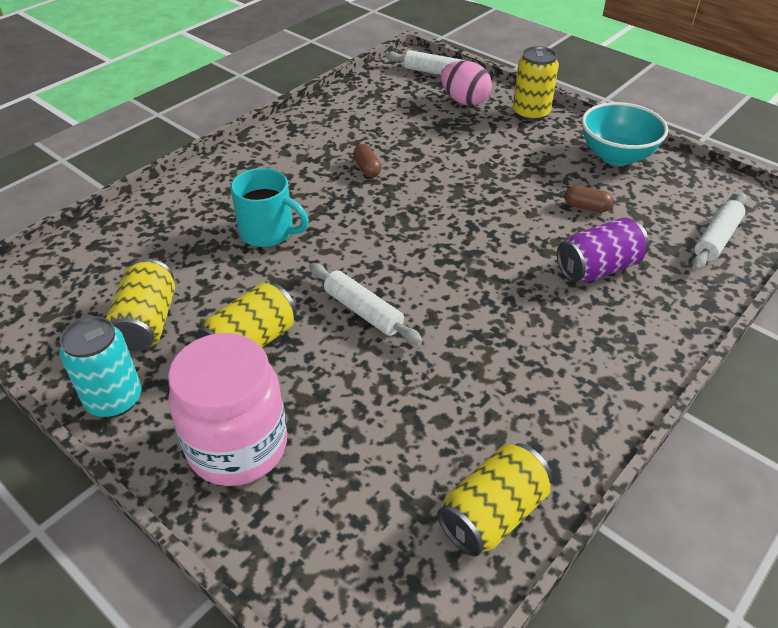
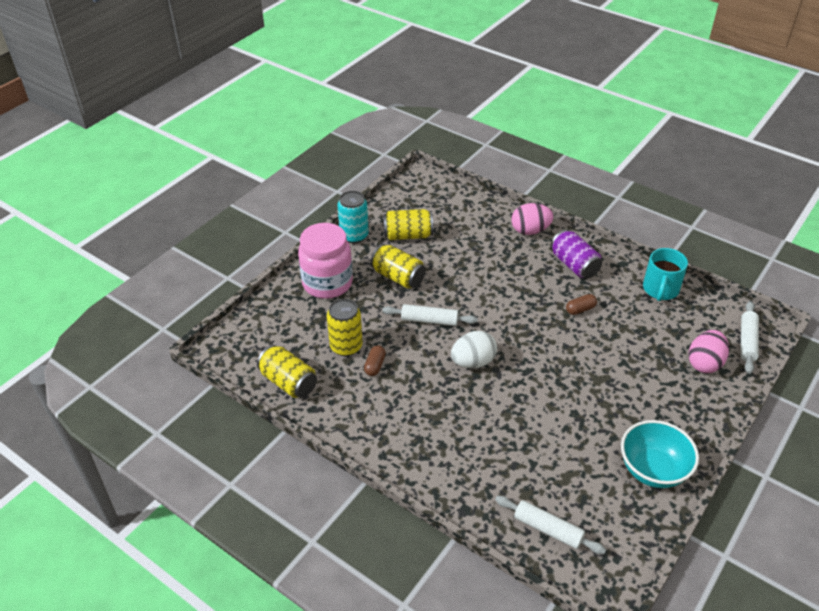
camera: 85 degrees right, 0 degrees up
(196, 190) = (530, 231): none -> pink egg
(268, 232) = (495, 269): turquoise mug -> turquoise mug (660, 289)
(363, 311) = (429, 320): white rolling pin -> white rolling pin turned 60 degrees clockwise
(454, 273) = (473, 362): none -> white egg
(530, 113) = (703, 410): yellow can -> yellow can (346, 346)
(586, 207) = (568, 442): brown capsule -> brown capsule (375, 365)
(598, 268) = (493, 443): purple can -> purple can (574, 265)

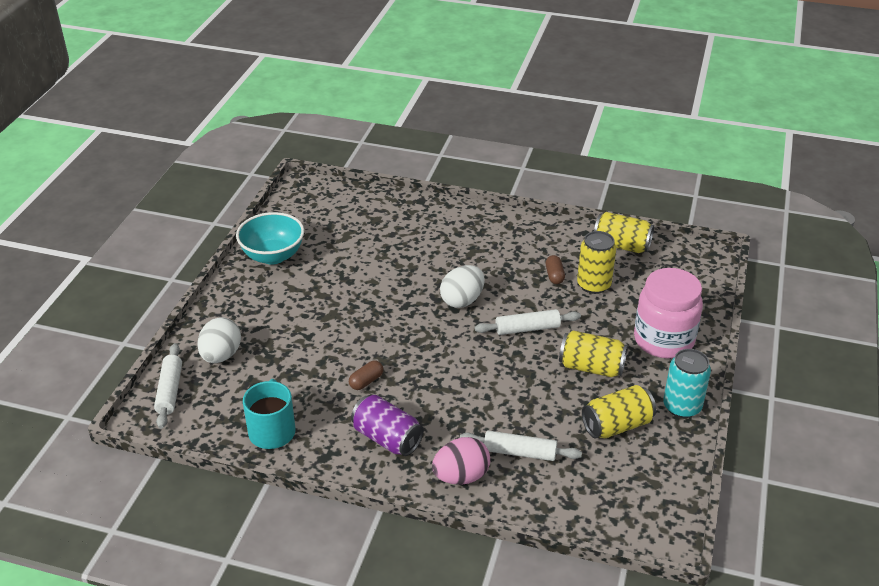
camera: 160 degrees right, 5 degrees down
(548, 529) = (353, 203): white rolling pin -> white rolling pin (519, 452)
(704, 363) = (221, 355): pink egg -> white egg

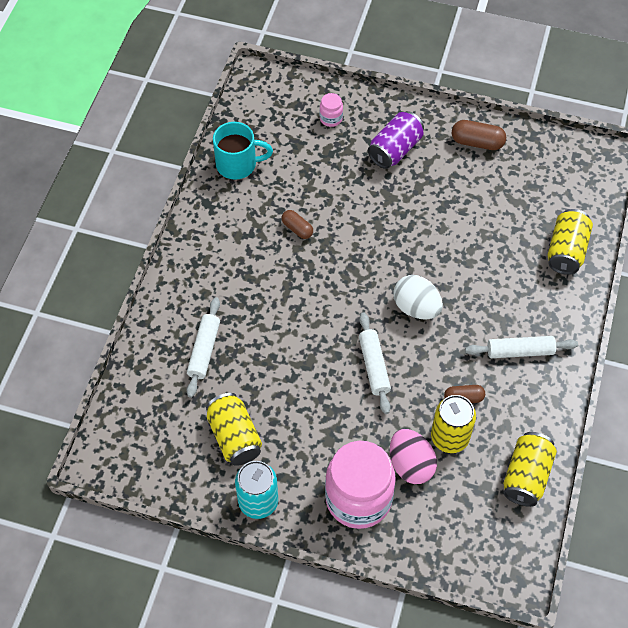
camera: 90 degrees right, 20 degrees up
(170, 391) = (287, 89): white rolling pin -> white rolling pin (520, 351)
(221, 355) = (331, 118): white egg -> pink jar
(273, 256) = (477, 142): turquoise bowl -> brown capsule
(387, 438) = (226, 247): purple can -> purple can (395, 150)
(461, 476) = (179, 303): pink egg -> pink egg (410, 465)
(591, 367) = (316, 422): yellow can -> yellow can (566, 251)

